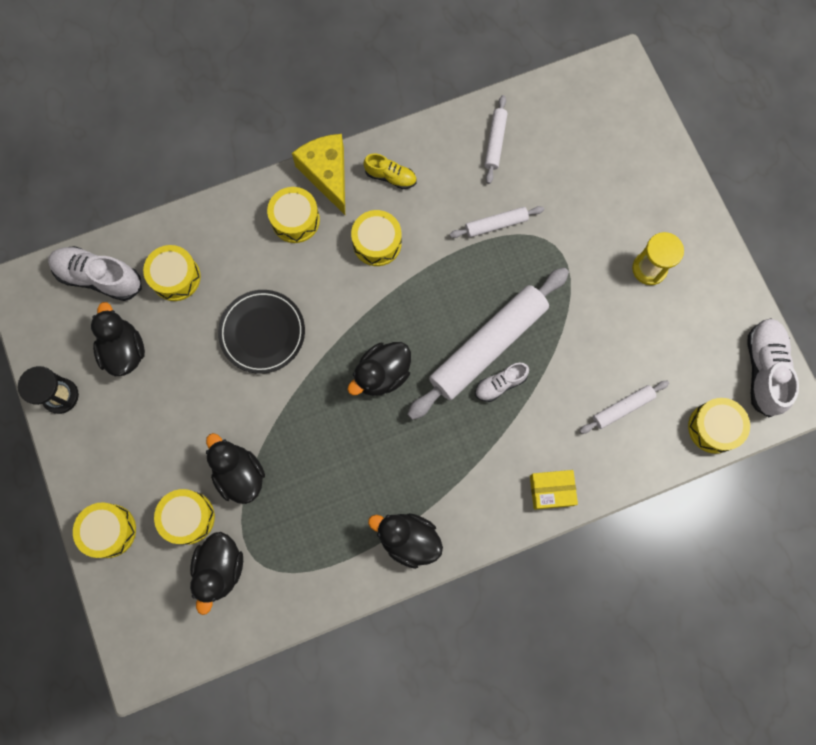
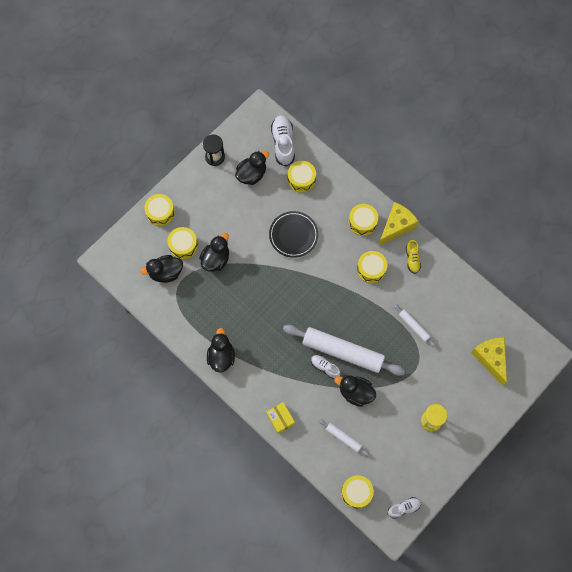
camera: 65 degrees right, 5 degrees down
(382, 374) = (300, 305): black duck -> black duck (355, 392)
(495, 142) = (462, 305): white rolling pin -> none
(593, 143) = (491, 358): none -> yellow cheese
(763, 370) = (404, 508): white shoe -> white shoe, size x0.58

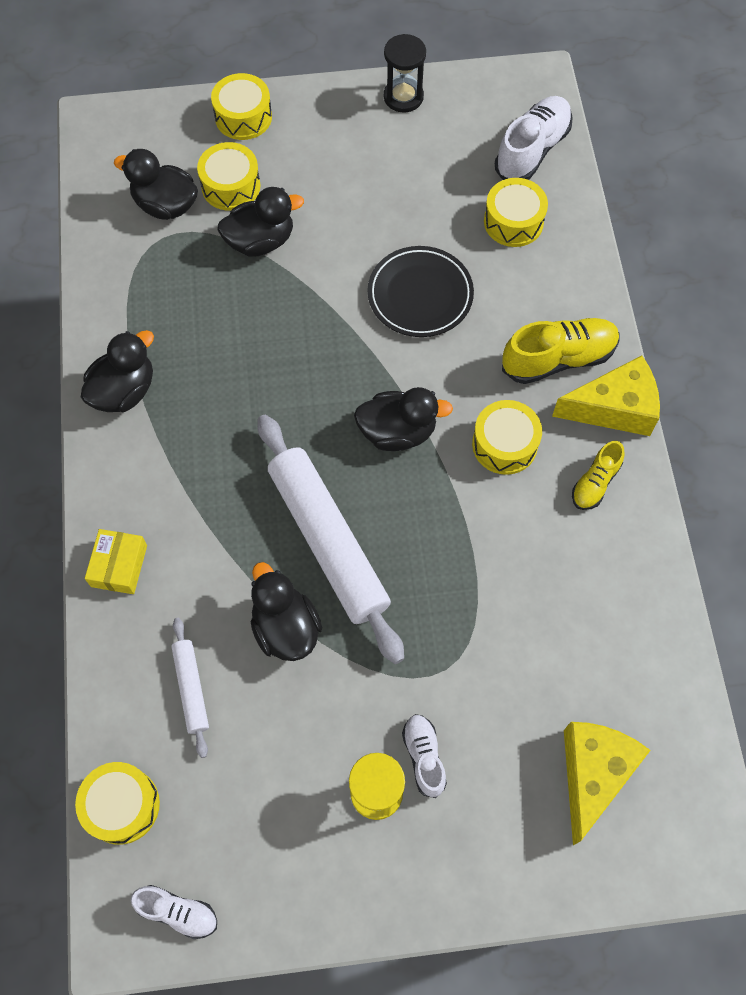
camera: 40 degrees right, 5 degrees down
(251, 174) = (438, 160): black duck -> black duck (397, 432)
(325, 367) = (273, 542): white shoe -> white shoe (424, 757)
(362, 222) = (558, 359): yellow drum -> yellow shoe
(414, 326) = (495, 598): white rolling pin -> none

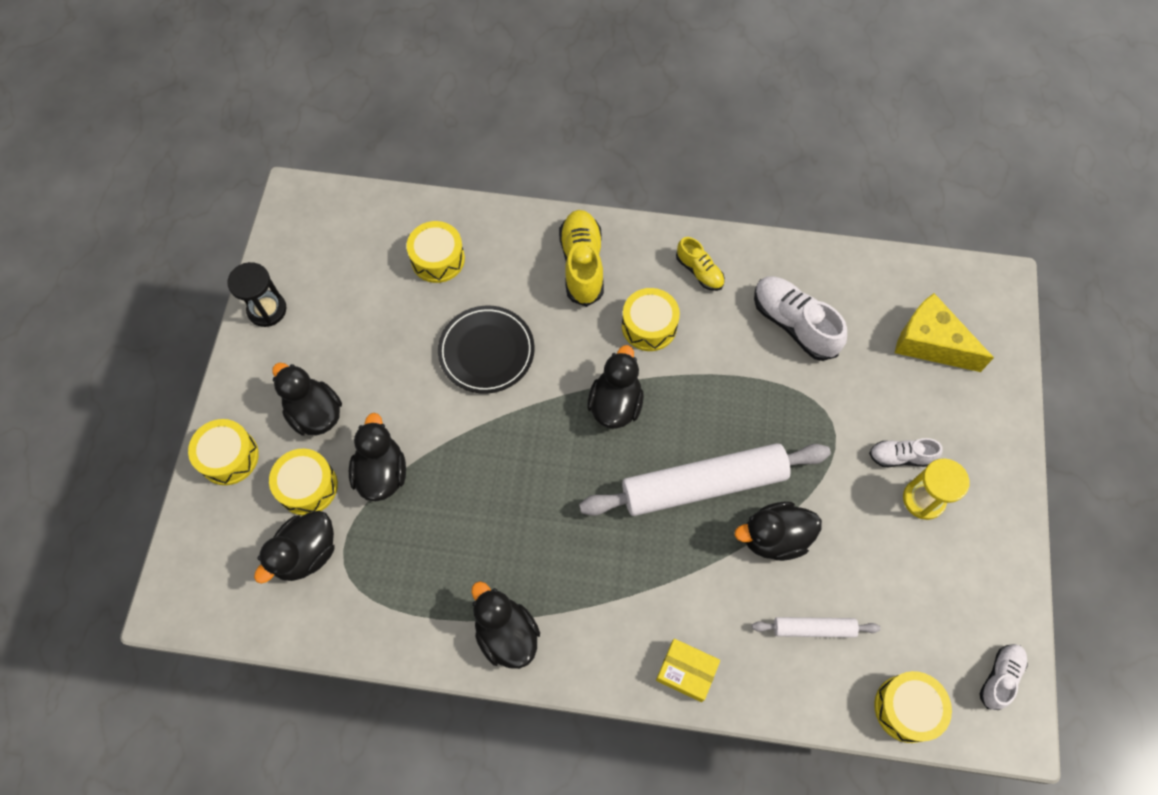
camera: 75 degrees left, 0 degrees up
(306, 169) = (315, 413): none -> black duck
(532, 150) = (369, 224): white shoe -> white shoe (794, 324)
(614, 408) = (638, 239): yellow cheese -> none

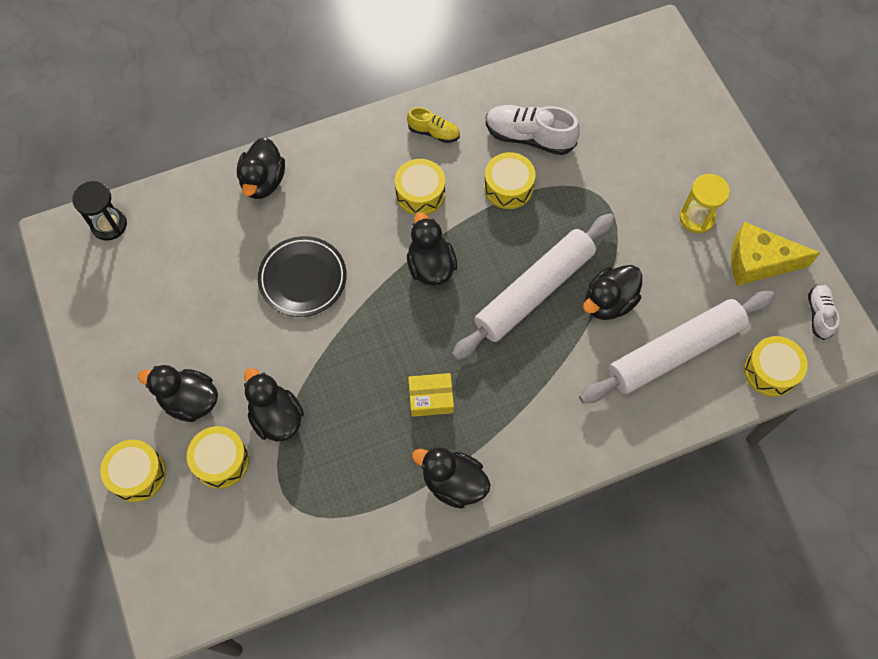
camera: 30 degrees left, 0 degrees up
(267, 310) = (92, 340): black hourglass -> black hourglass (109, 225)
(306, 553) = (254, 513): black duck -> black duck (263, 181)
(438, 259) = (215, 226): yellow drum -> yellow drum (508, 187)
(582, 264) = (338, 172): yellow shoe -> none
(686, 671) = (603, 433): yellow box -> yellow box (431, 398)
(813, 628) = (675, 351): white rolling pin -> white rolling pin, size x2.14
(900, 457) = (663, 196): white shoe -> none
(930, 343) = (636, 102): yellow cheese -> yellow cheese (758, 262)

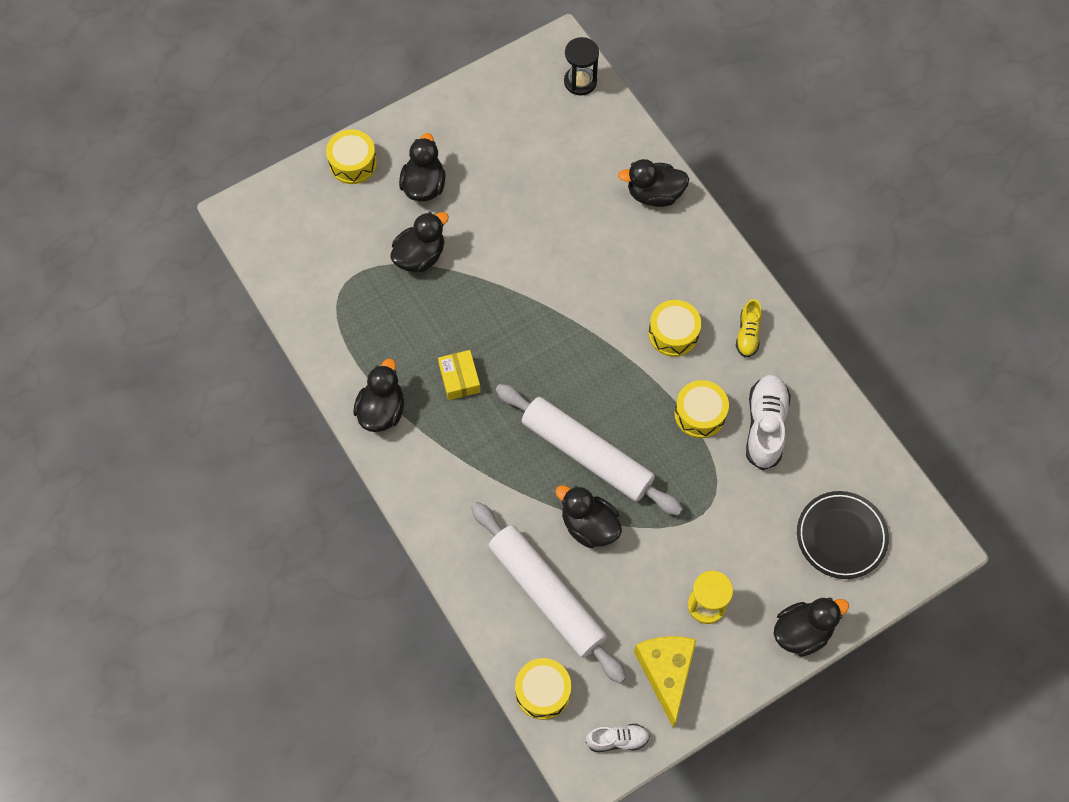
camera: 80 degrees right, 0 degrees up
(221, 461) = (374, 222): yellow drum -> none
(303, 278) = (559, 249): black plate -> black plate (841, 536)
(430, 266) = (594, 356): black duck -> black duck (802, 632)

